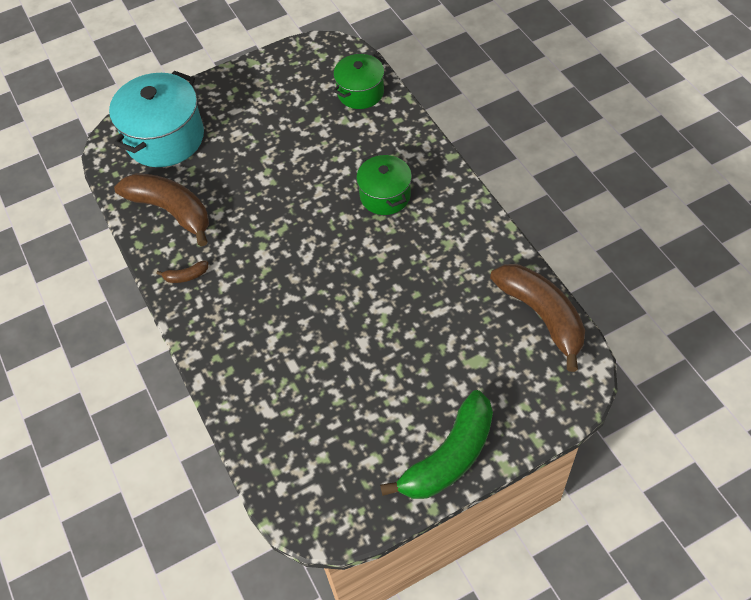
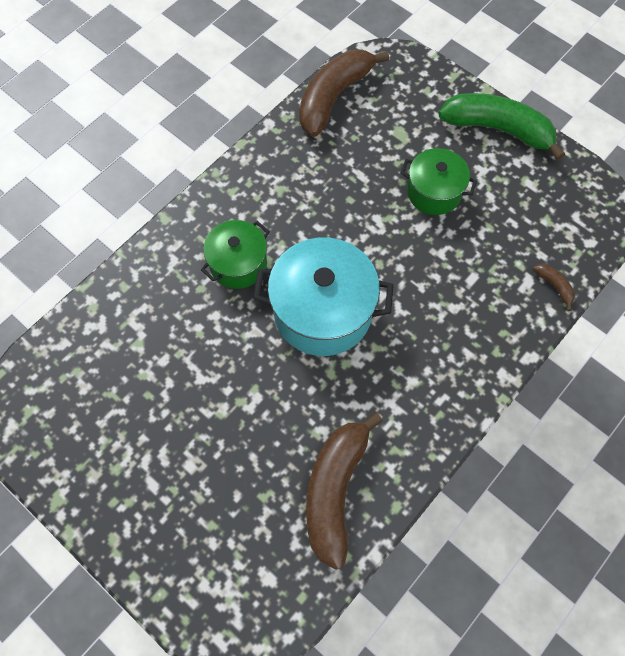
camera: 115 degrees left, 10 degrees up
(165, 138) = (223, 558): turquoise pot -> turquoise pot (322, 311)
(186, 276) = (416, 428): brown banana -> brown banana (554, 286)
(360, 92) = (87, 341): green pot -> green pot (434, 192)

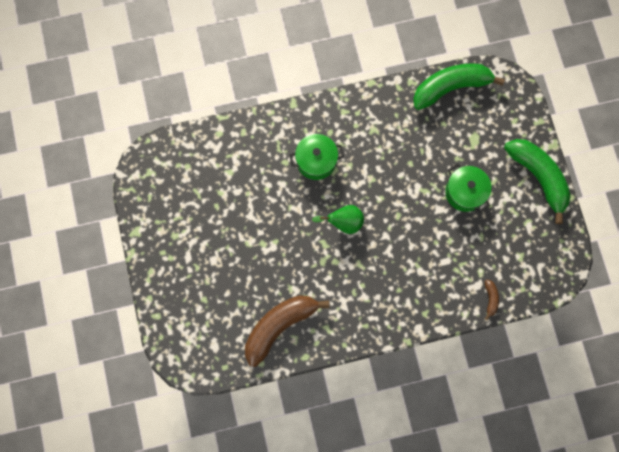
camera: 35 degrees right, 10 degrees up
(322, 311) = (344, 222): turquoise pot -> green pear
(334, 97) = (451, 87): brown banana -> green banana

